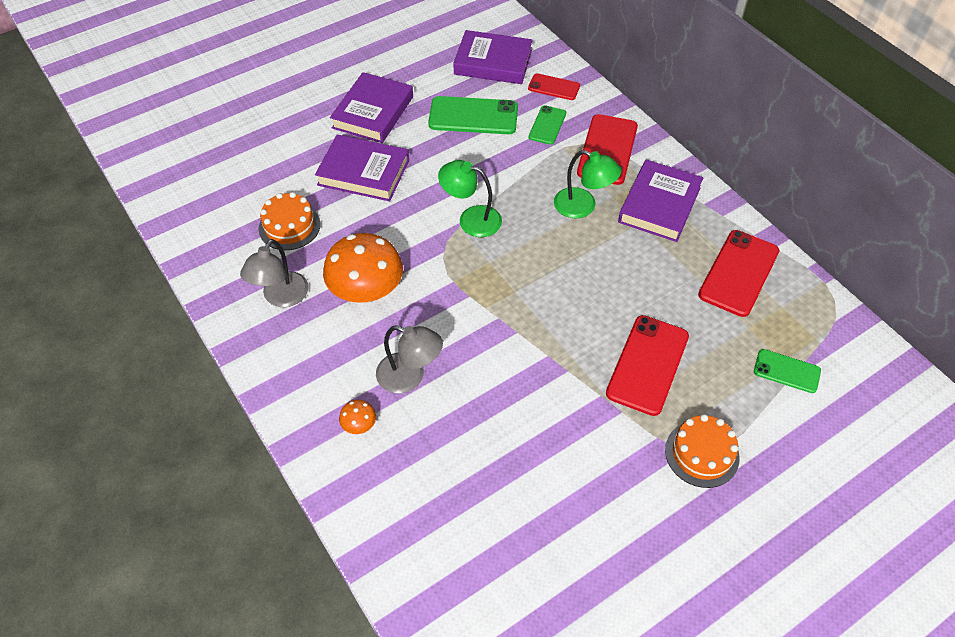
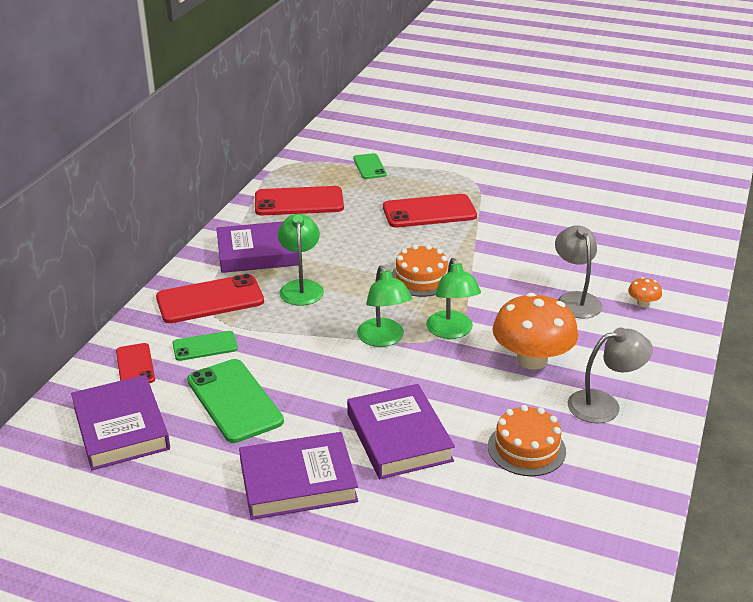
camera: 125 degrees left, 20 degrees down
(444, 264) = (451, 331): none -> green lamp
(702, 453) = (471, 177): orange cake -> orange cake (421, 278)

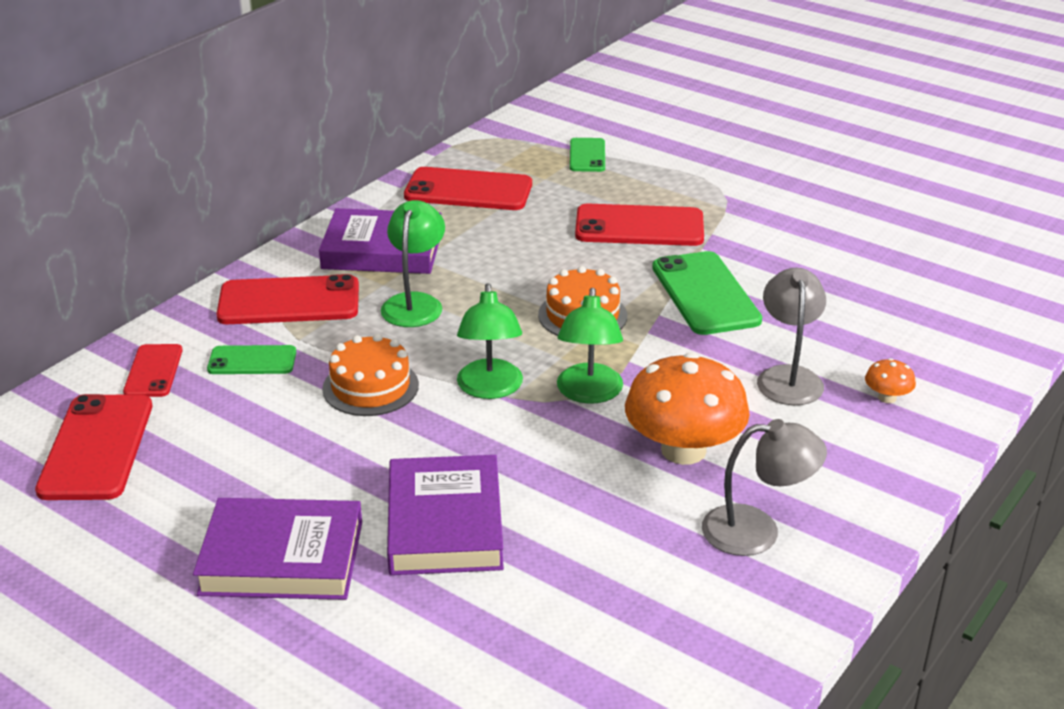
camera: 15 degrees right, 0 degrees up
(121, 428) = (97, 447): purple book -> red phone
(234, 401) = (254, 437): green phone -> green phone (705, 294)
(526, 448) = (614, 571): orange cake -> orange cake (370, 387)

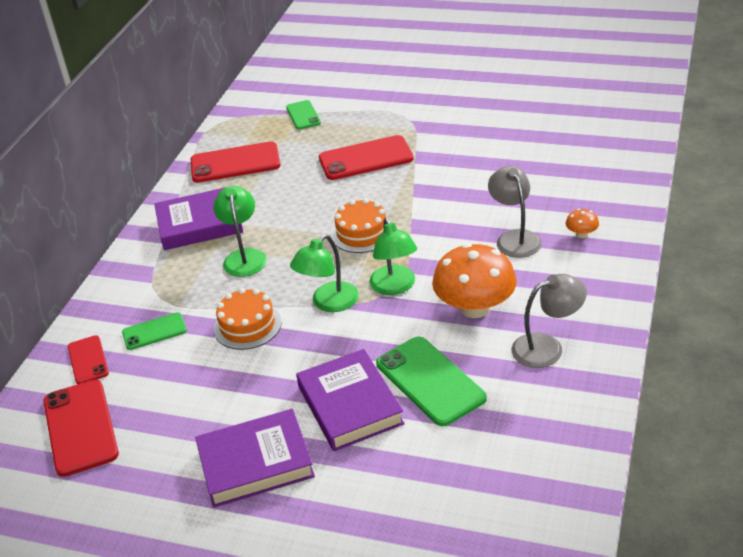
camera: 15 degrees left, 5 degrees up
(289, 302) = (155, 281): red phone -> none
(490, 389) = (329, 303): green lamp -> green lamp turned 60 degrees clockwise
(705, 294) = (433, 195): green phone -> green phone (430, 381)

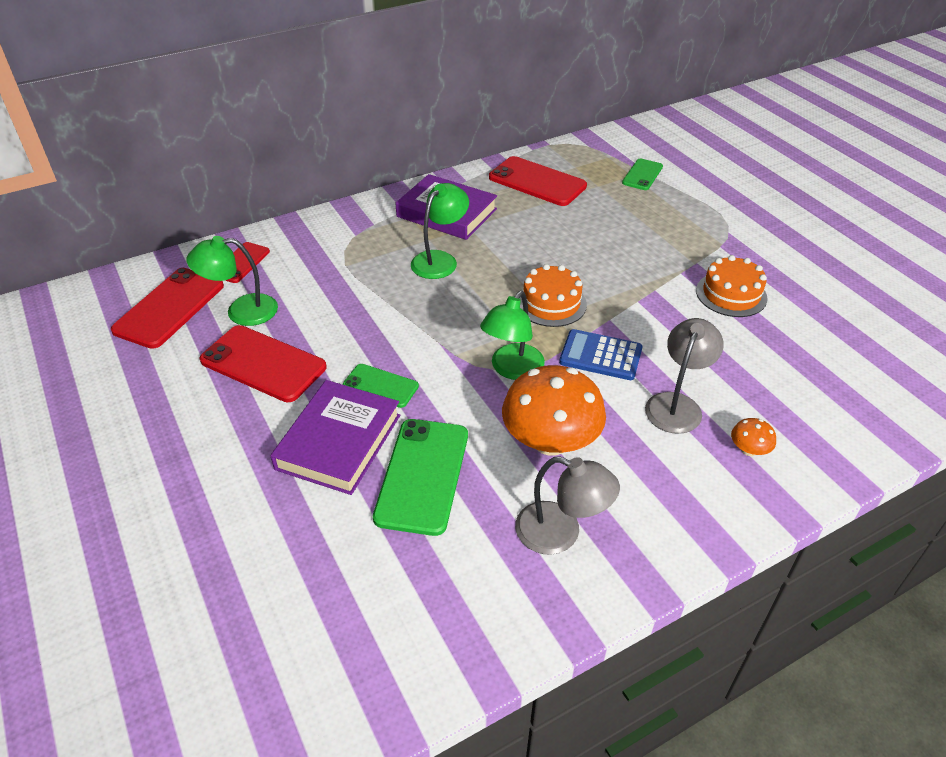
camera: 40 degrees right, 5 degrees up
(154, 331) = (305, 273): green phone -> green phone (380, 386)
(247, 326) = (365, 316): orange cake -> orange cake (731, 294)
(255, 463) = (217, 429): purple book -> none
(329, 303) = (444, 343): green lamp -> green lamp (241, 311)
(366, 158) = (643, 242): red phone -> red phone (263, 364)
(436, 242) = (600, 356): none -> blue calculator

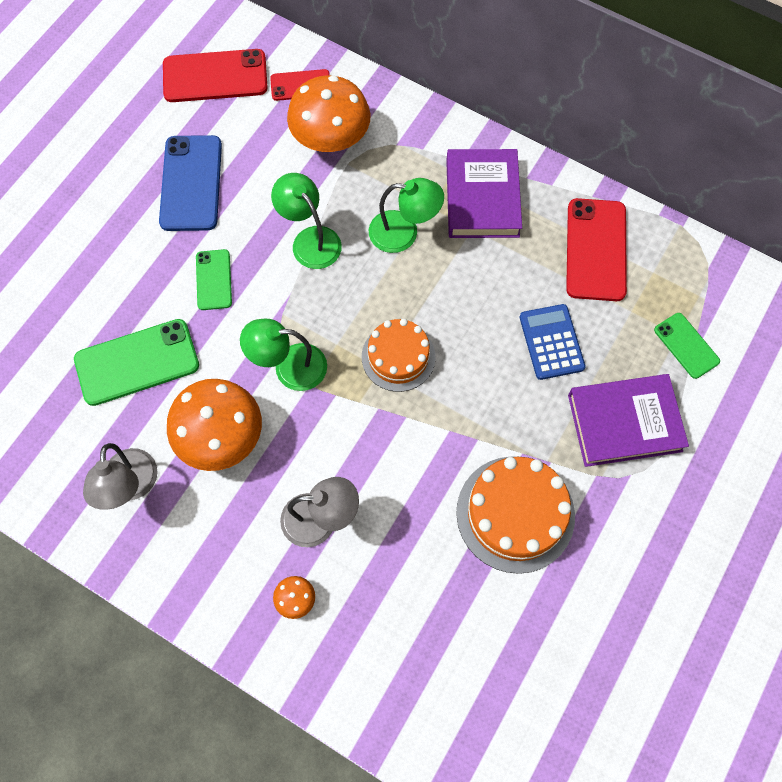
camera: 60 degrees right, 25 degrees up
(241, 311) = (241, 127): green lamp -> green lamp (310, 240)
(263, 364) = (191, 183): red phone -> blue phone
(311, 265) = (331, 138): none -> orange mushroom
(338, 441) = (140, 286): purple book -> purple book (624, 422)
(600, 356) = (349, 430): blue calculator -> blue calculator (551, 342)
(642, 175) = (686, 345): green phone -> green phone turned 60 degrees clockwise
(731, 294) = (515, 514): orange cake -> orange cake, size x1.50

